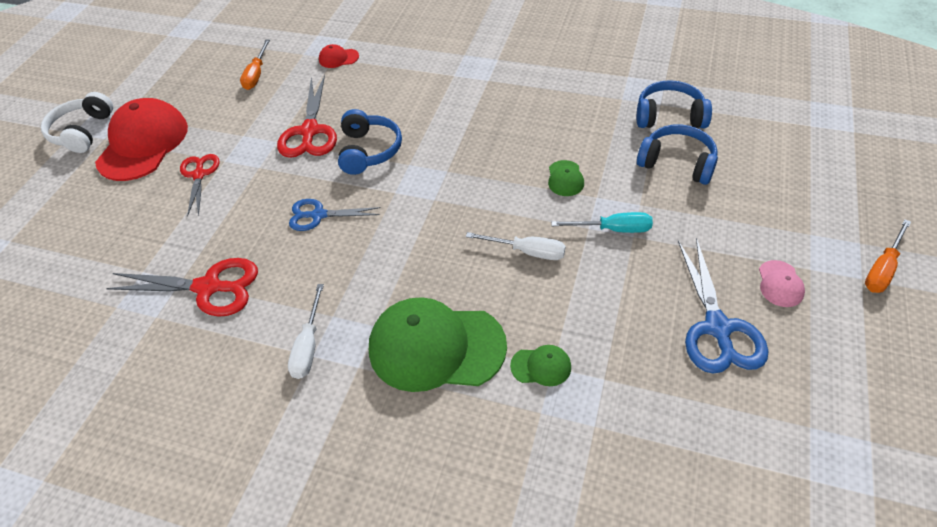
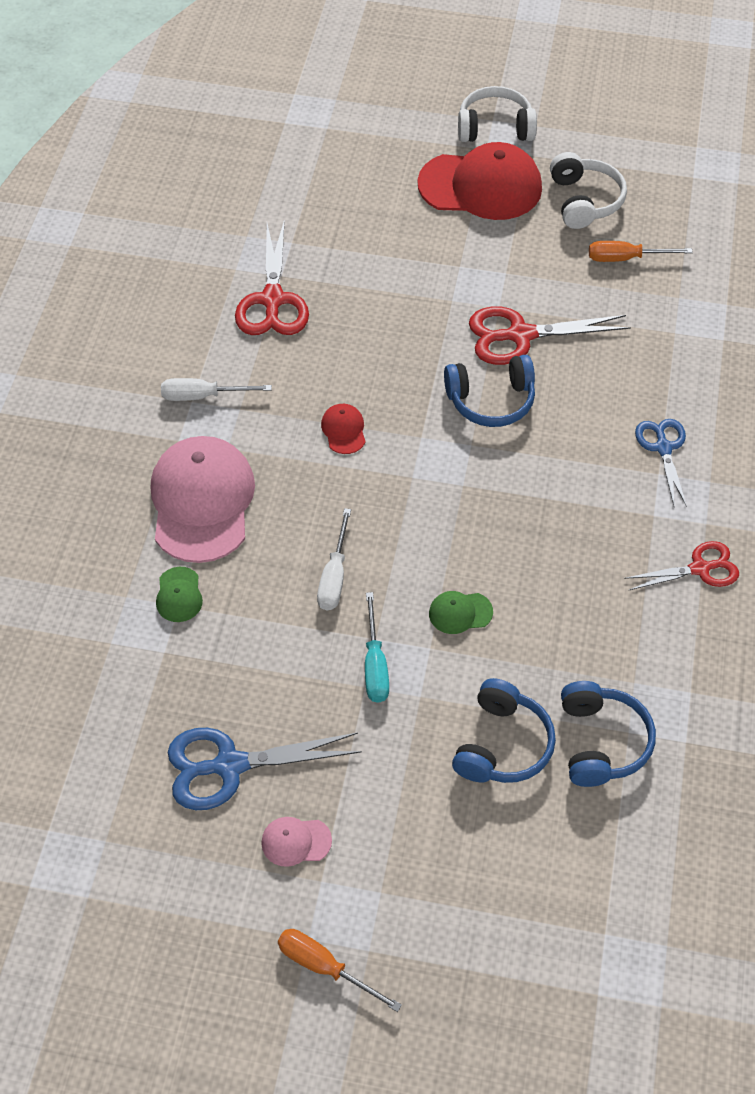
camera: 80 degrees right, 5 degrees up
(190, 90) = (584, 201): none -> white headphones
(199, 175) = (434, 250): red scissors -> red scissors (700, 569)
(318, 215) = (379, 371): blue scissors -> blue scissors (663, 448)
(338, 58) = (675, 337): red cap -> red cap (344, 430)
(436, 347) = (202, 501): green cap -> pink cap

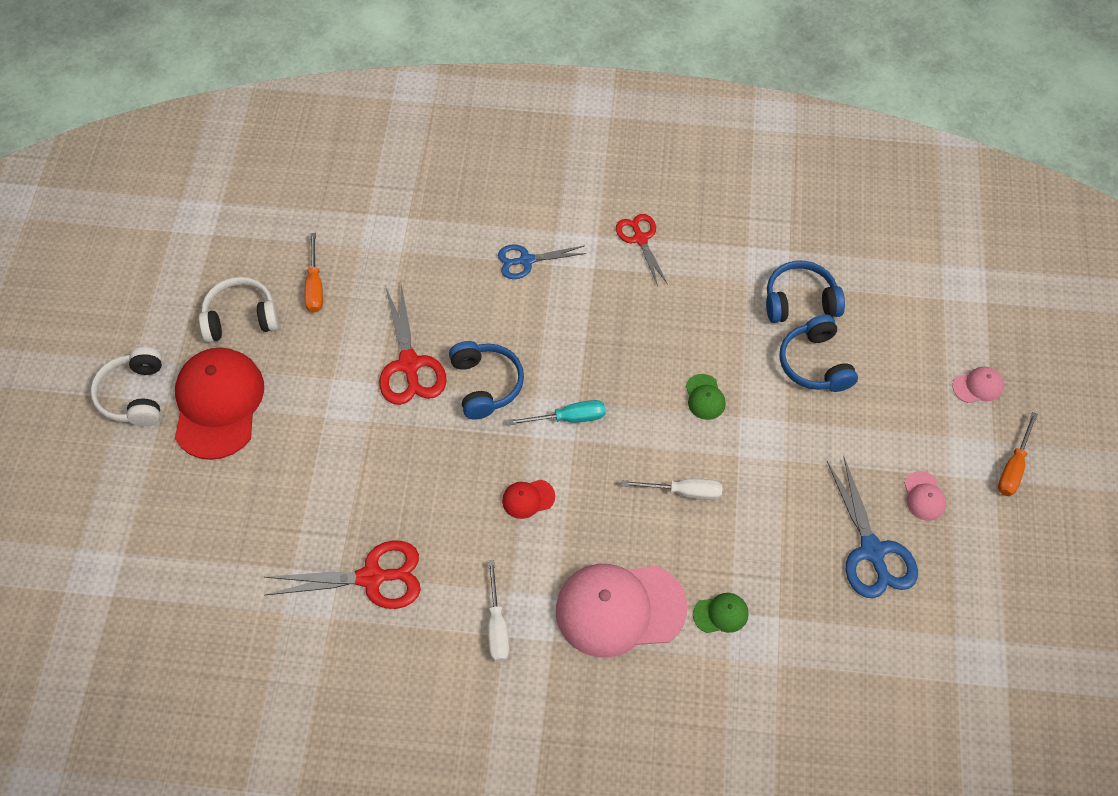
camera: 95 degrees left, 5 degrees up
(375, 665) = (763, 454): turquoise screwdriver -> turquoise screwdriver (569, 418)
(455, 948) = (978, 386): none -> pink cap
(502, 745) = (815, 363): blue headphones -> blue headphones turned 120 degrees counterclockwise

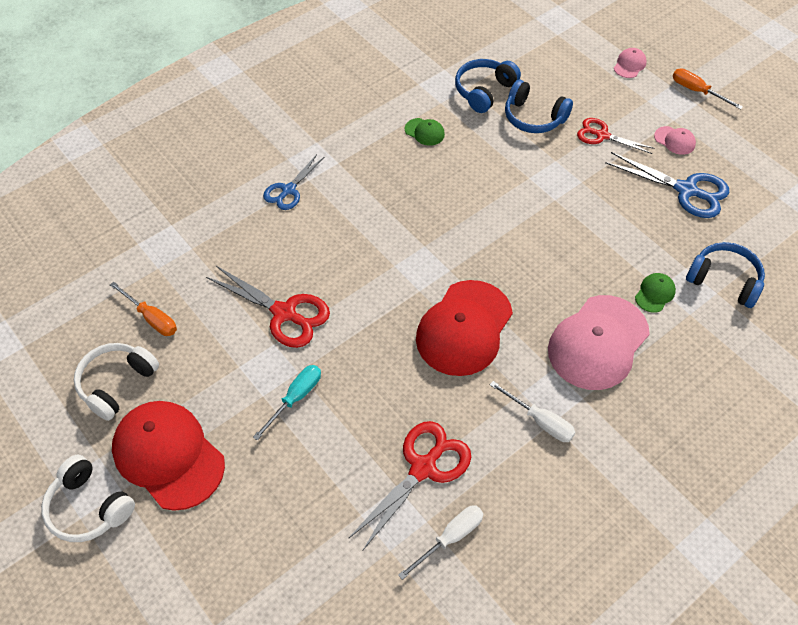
camera: 45 degrees left, 5 degrees down
(485, 384) = (352, 283): blue headphones -> blue headphones (724, 280)
(528, 499) = (464, 328): red cap -> red cap, size x2.35
(569, 418) = (430, 260): turquoise screwdriver -> turquoise screwdriver (295, 398)
(640, 239) = (347, 125): red scissors -> red scissors (602, 135)
(683, 492) = (550, 245): white screwdriver -> white screwdriver (450, 538)
(705, 397) = (496, 183): green cap -> green cap (424, 132)
(1013, 467) = (697, 91): orange screwdriver -> orange screwdriver turned 150 degrees clockwise

